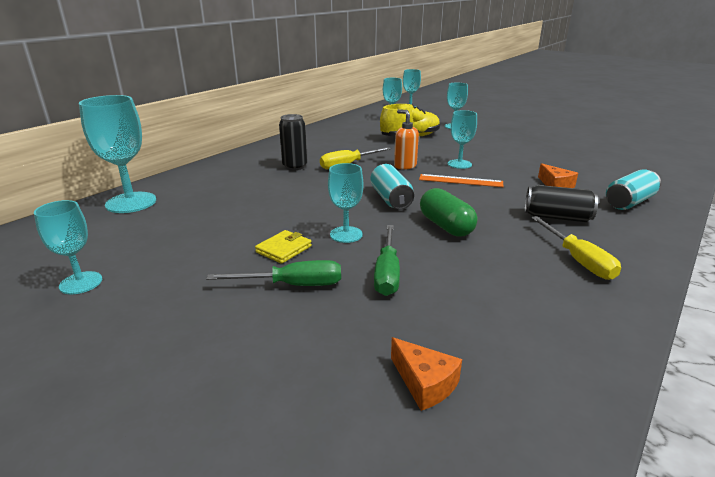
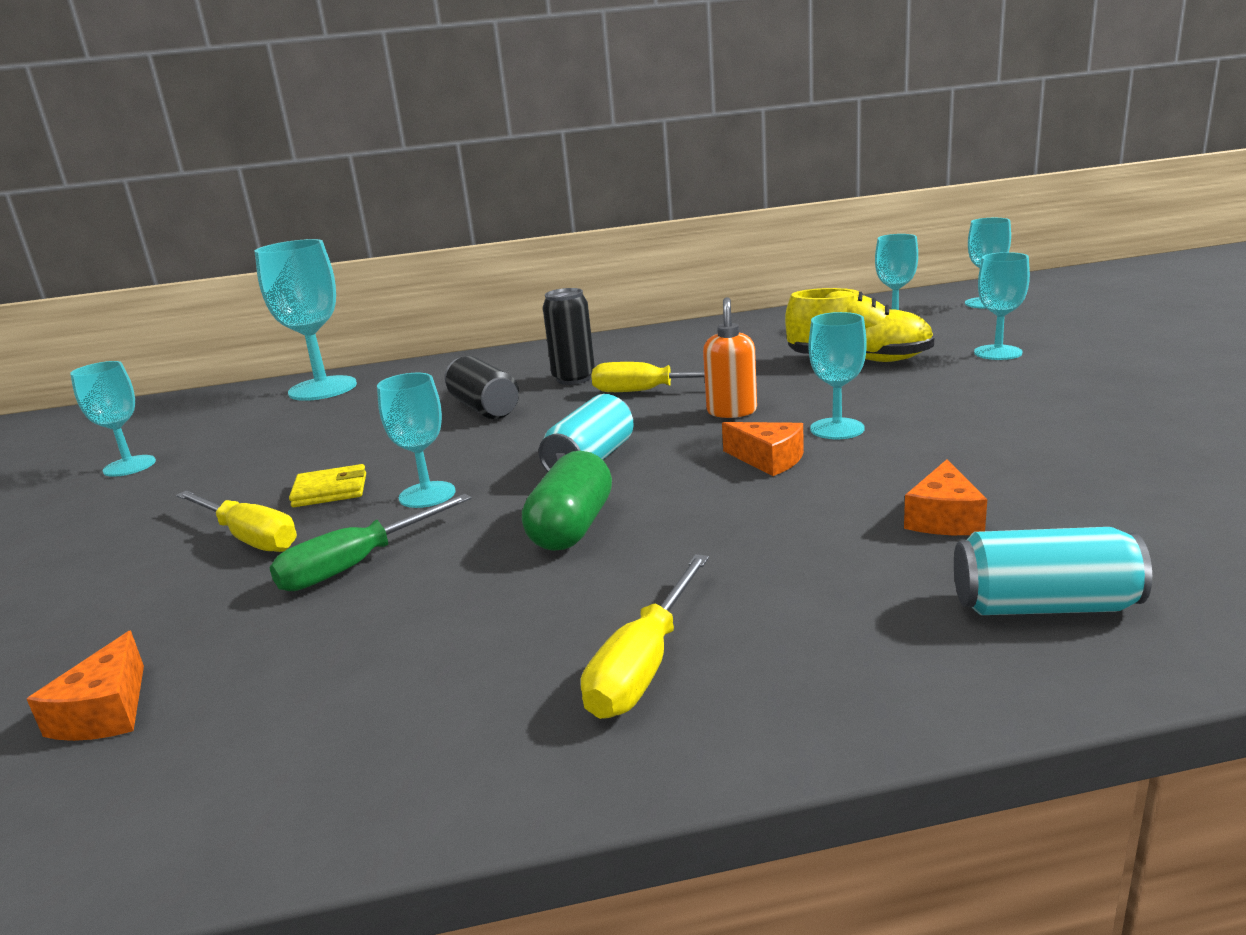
camera: 45 degrees right, 5 degrees down
(293, 285) = (249, 537): green screwdriver -> yellow screwdriver
(460, 181) = (768, 460): orange ruler -> orange cheese
(557, 217) = (793, 578): black can -> black can (484, 408)

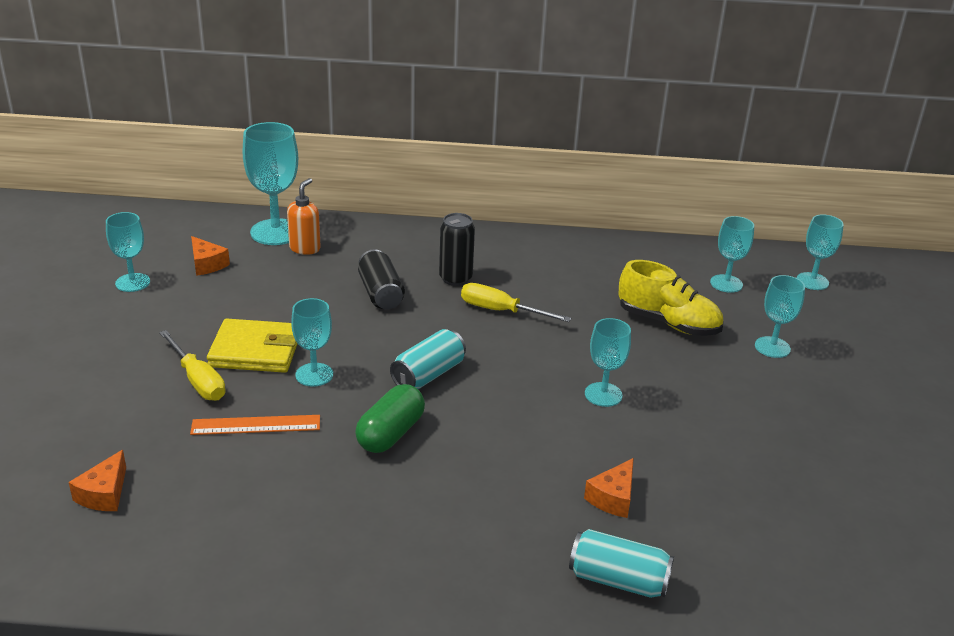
camera: 10 degrees right, 10 degrees up
(330, 490) = (255, 351): yellow wallet -> yellow wallet, size x1.73
(357, 564) = (256, 425): green screwdriver -> orange ruler
(644, 665) = (385, 550): yellow screwdriver -> none
(731, 411) = (545, 353): orange soap dispenser -> orange soap dispenser (305, 248)
(768, 460) = (541, 411): orange cheese -> orange cheese (207, 264)

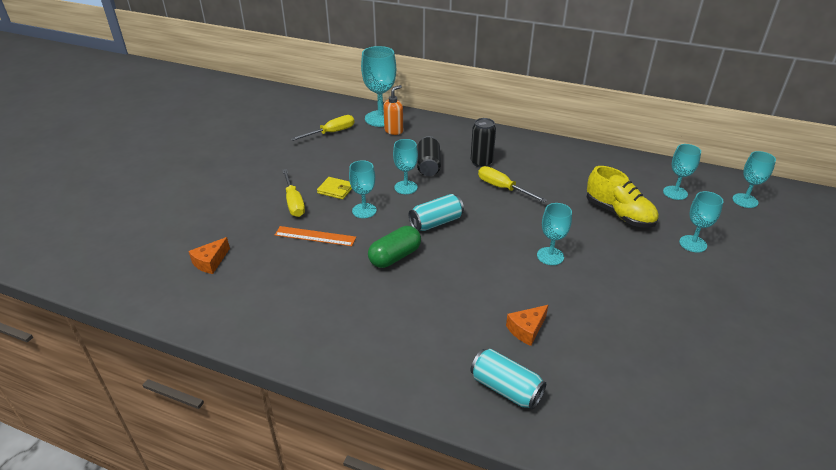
camera: 20 degrees right, 5 degrees up
(132, 282) = (284, 138): turquoise goblet -> turquoise goblet (405, 187)
(207, 264) = (331, 133): orange cheese -> yellow screwdriver
(255, 351) = (336, 190): yellow wallet -> yellow wallet, size x0.58

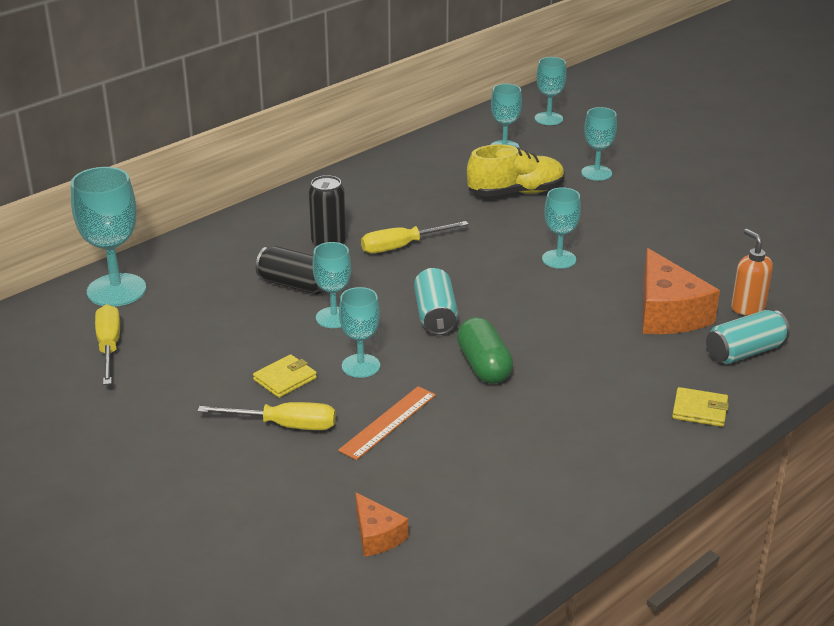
camera: 65 degrees left, 5 degrees down
(394, 131) = (168, 288): orange soap dispenser -> orange soap dispenser (747, 307)
(407, 377) = (699, 410): none -> yellow wallet
(526, 329) = (668, 313): orange cheese -> orange cheese, size x1.87

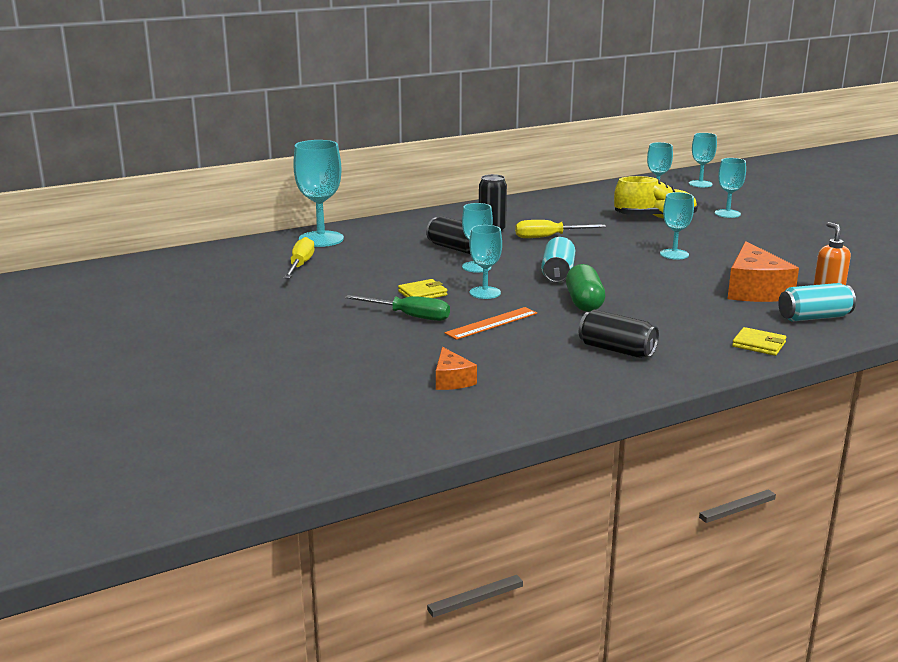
camera: 15 degrees right, 10 degrees down
(284, 425) = (409, 316): yellow screwdriver -> green screwdriver
(548, 447) = (616, 350): none -> black can

